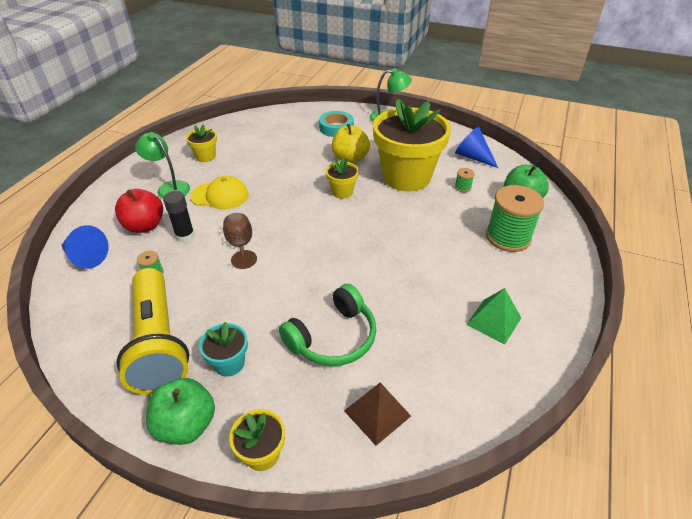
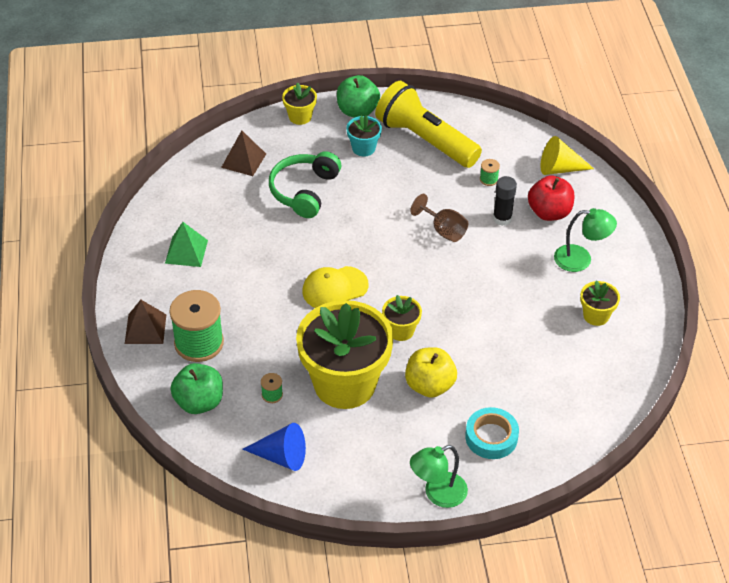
camera: 150 degrees right, 5 degrees up
(85, 257) = (559, 168): blue cone -> yellow cone
(220, 196) = (520, 272): yellow cap -> yellow cap (334, 288)
(554, 264) = (145, 329): none -> brown pyramid

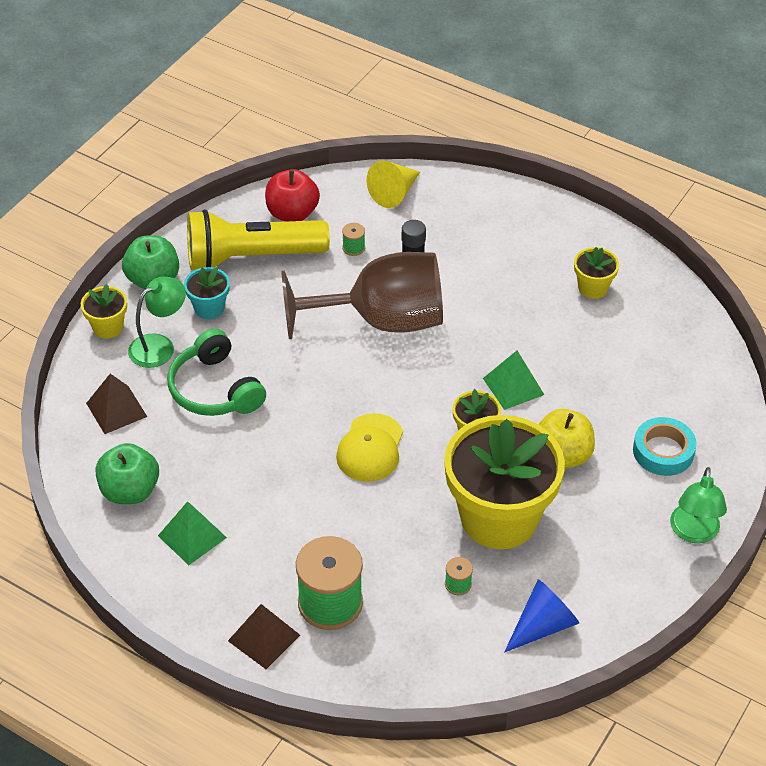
camera: 50 degrees left, 0 degrees up
(199, 402) = (409, 651): green apple -> green apple (130, 491)
(443, 230) = (382, 321): brown goblet -> brown goblet, size x2.24
(461, 326) = (513, 386): none -> green pyramid
(549, 212) = (440, 235): red apple -> red apple (292, 213)
(581, 259) = (518, 253): green lamp -> green lamp (159, 346)

